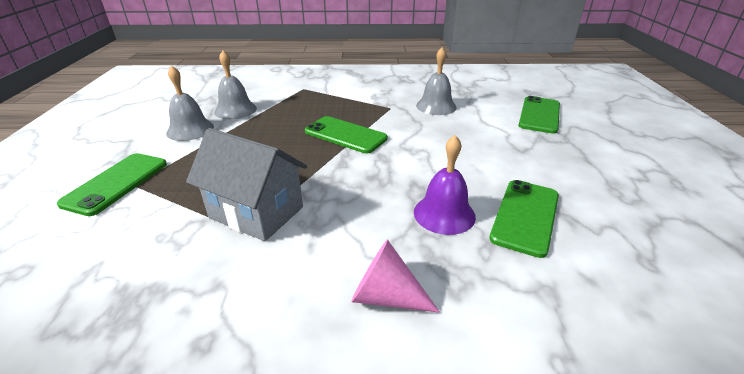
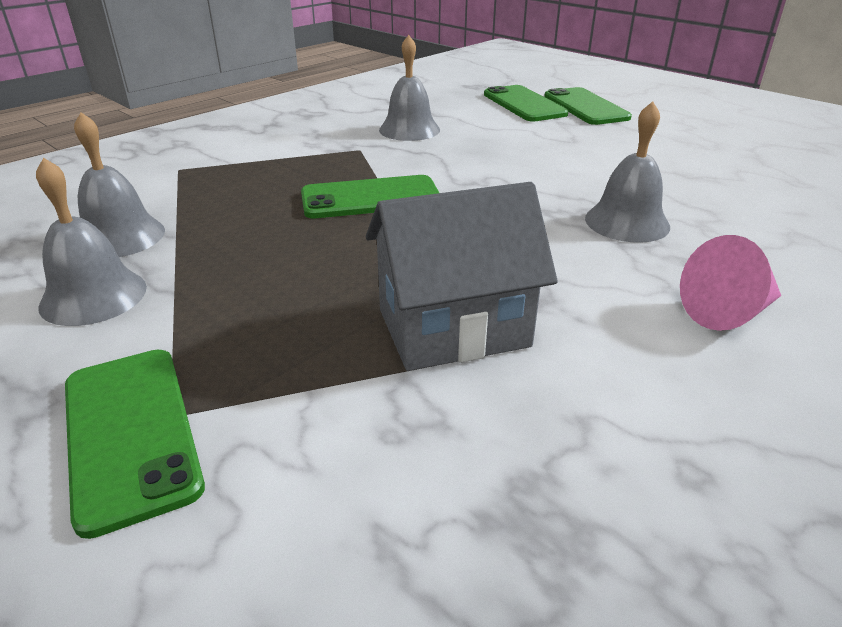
camera: 45 degrees left, 0 degrees up
(444, 214) = (627, 222): purple bell -> grey bell
(525, 216) = (682, 191): green phone -> green phone (585, 107)

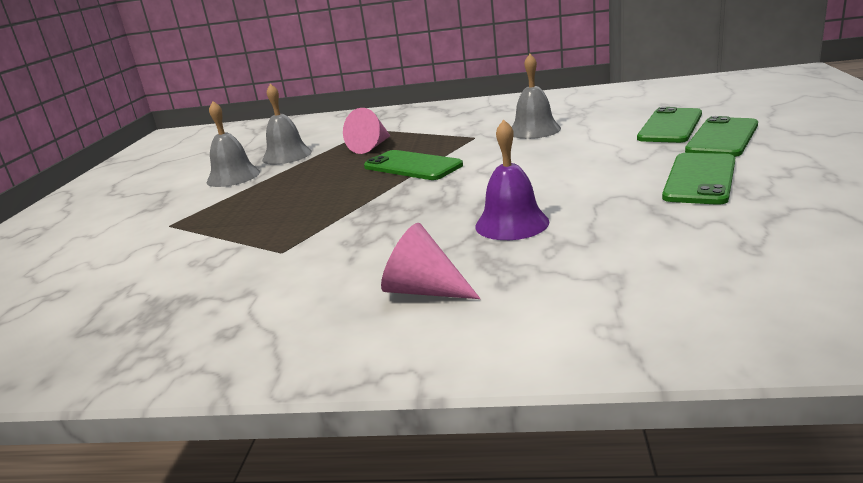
camera: 55 degrees right, 10 degrees down
(131, 433) = (151, 225): green phone -> green phone (700, 179)
(243, 190) = (371, 147): none -> pink cone
(453, 328) = (296, 237): grey house -> none
(627, 222) = (512, 223): grey bell -> purple bell

